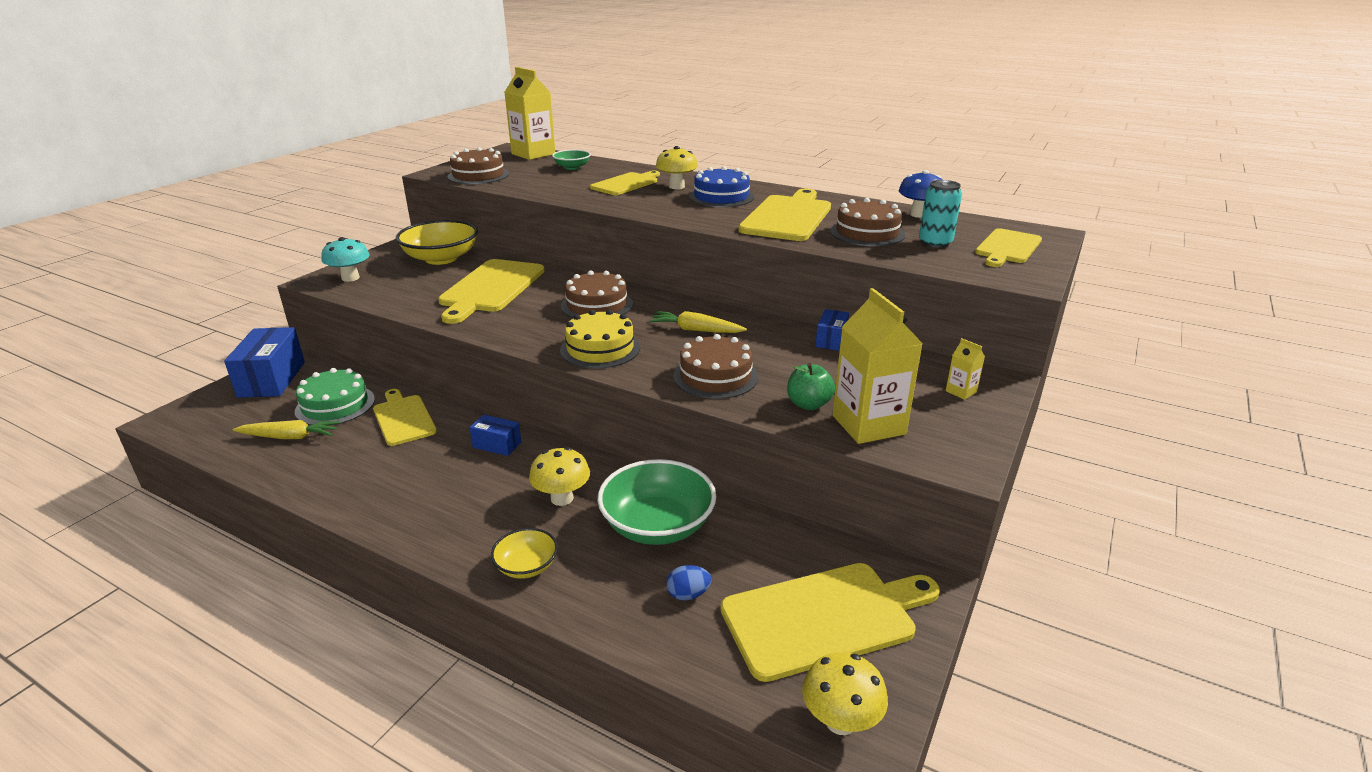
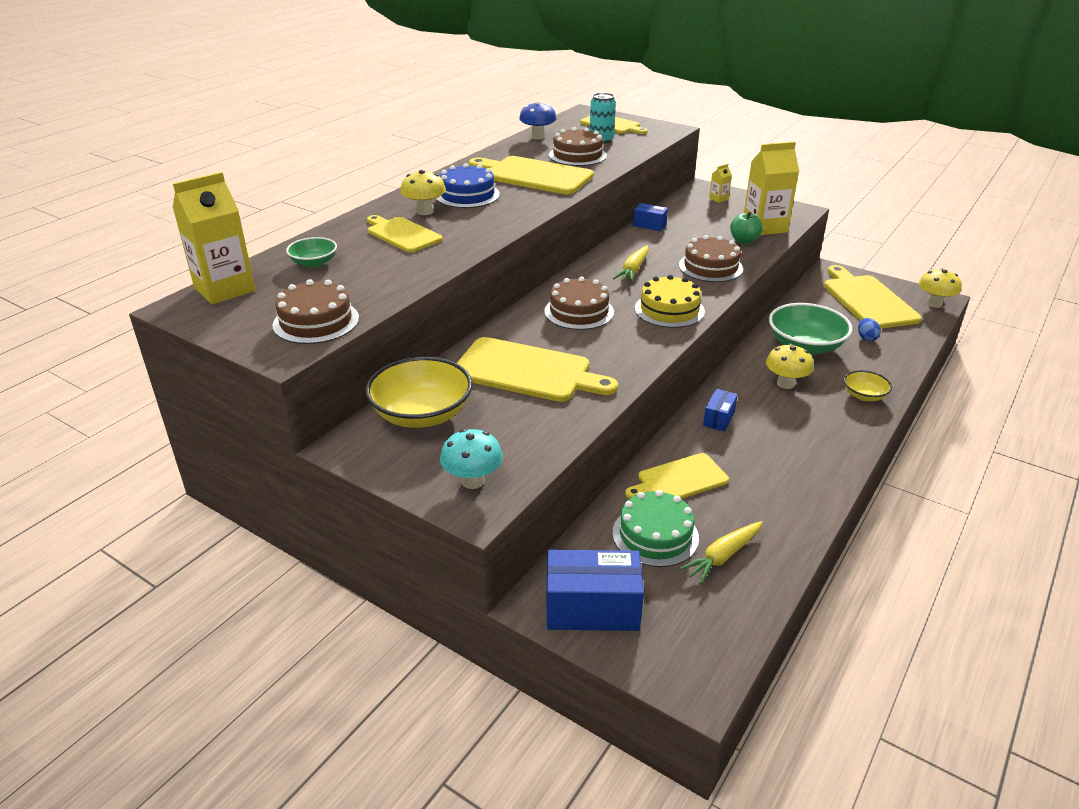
camera: 85 degrees left, 5 degrees up
(290, 437) = (722, 556): yellow carrot -> yellow carrot turned 135 degrees counterclockwise

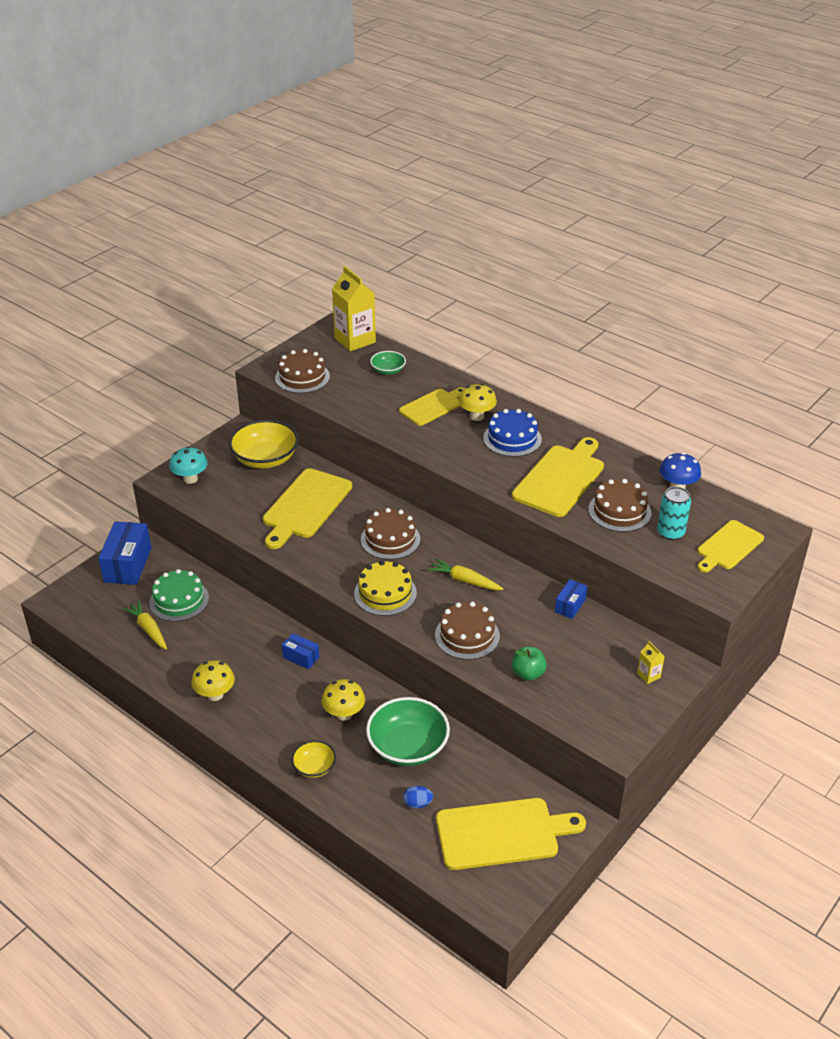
camera: 95 degrees right, 5 degrees up
(679, 480) = (231, 621): yellow cutting board -> none
(764, 227) = (565, 699): yellow carton -> none
(934, 304) = (489, 900): yellow mushroom -> yellow mushroom (215, 694)

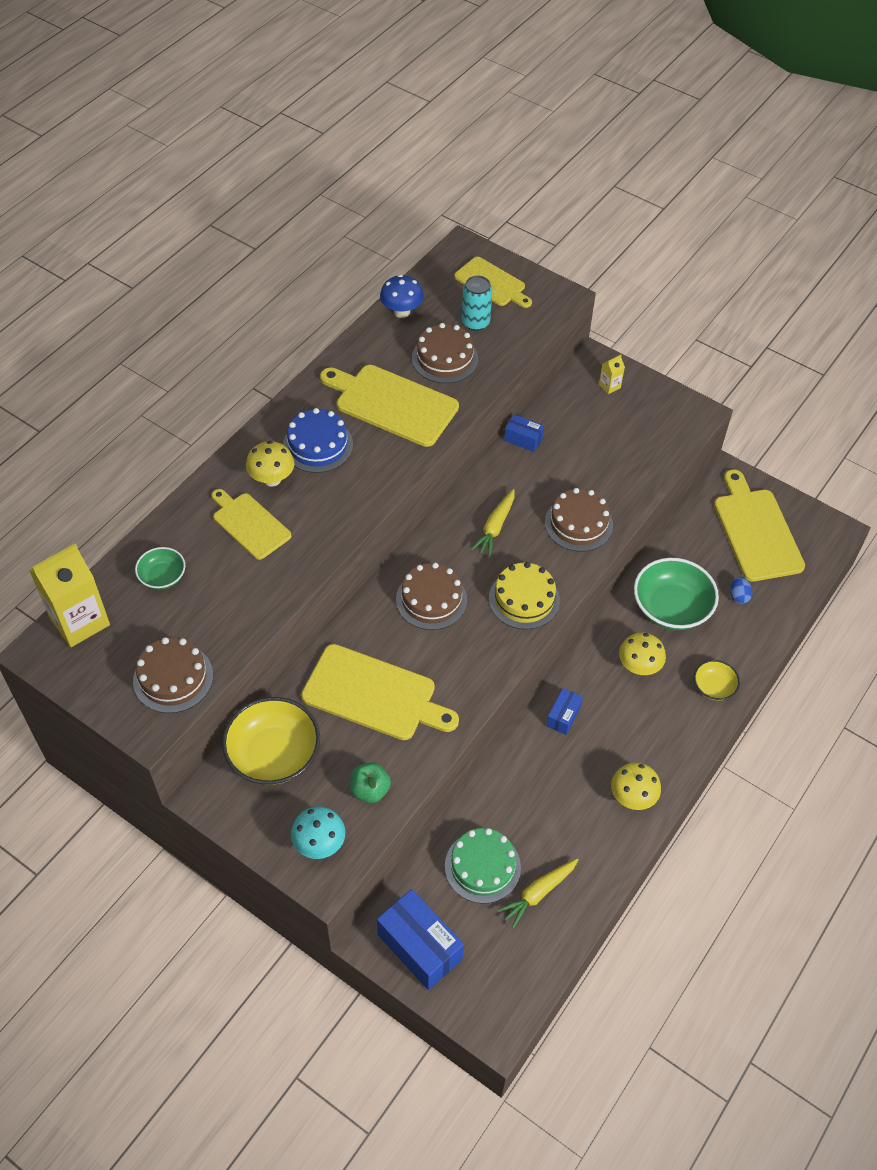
camera: 95 degrees left, 15 degrees up
(128, 565) = (420, 947): blue box -> blue box turned 45 degrees clockwise
(528, 673) = (623, 474): green apple -> green apple (370, 790)

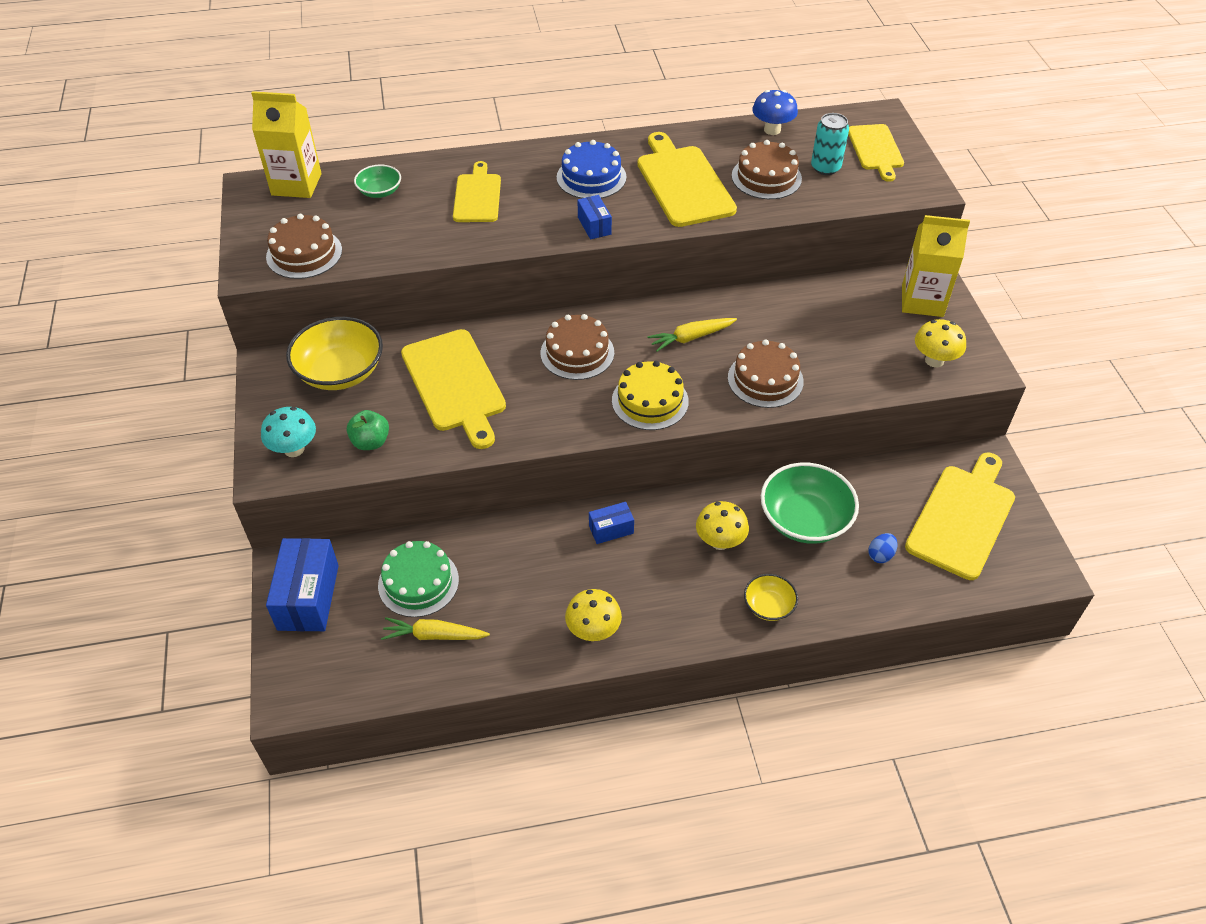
camera: 45 degrees right, 5 degrees down
(272, 479) = (530, 179): yellow mushroom -> yellow mushroom (934, 360)
(523, 439) = (793, 293): blue box -> blue box (594, 226)
(609, 386) = (922, 301): yellow carton -> yellow carton, size x2.29

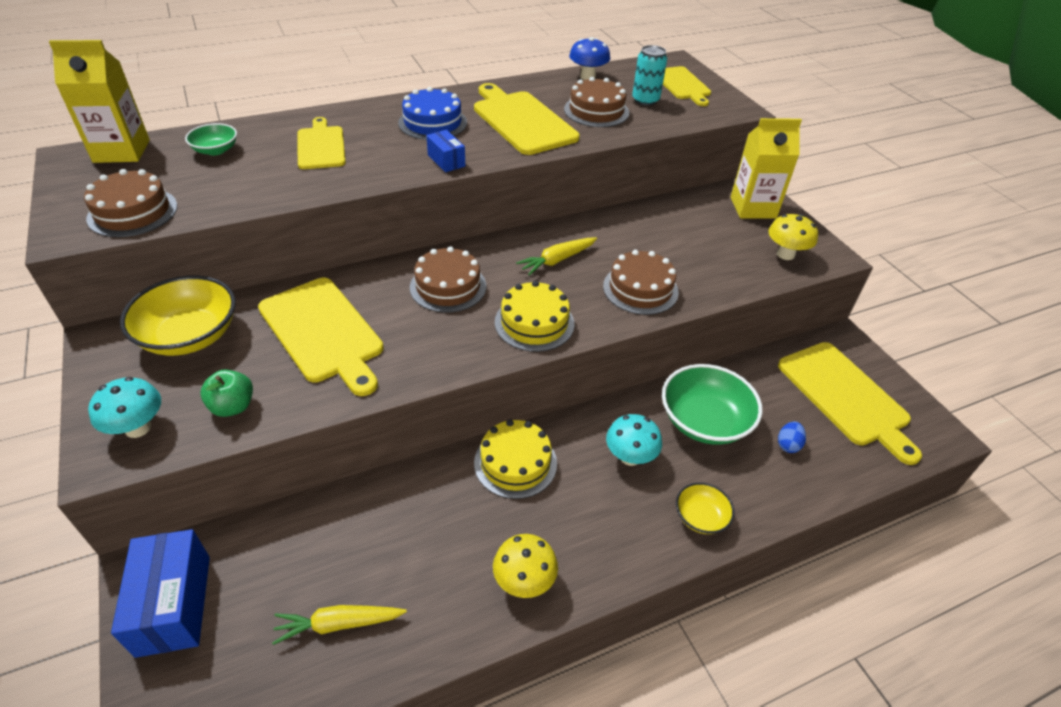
camera: 15 degrees left, 5 degrees down
(418, 582) = (310, 560): green cake -> none
(611, 529) = (515, 463): blue box -> yellow cake
(720, 541) = (630, 457): yellow mushroom -> turquoise mushroom
(962, 517) = (845, 396): yellow cutting board -> yellow cutting board turned 135 degrees clockwise

